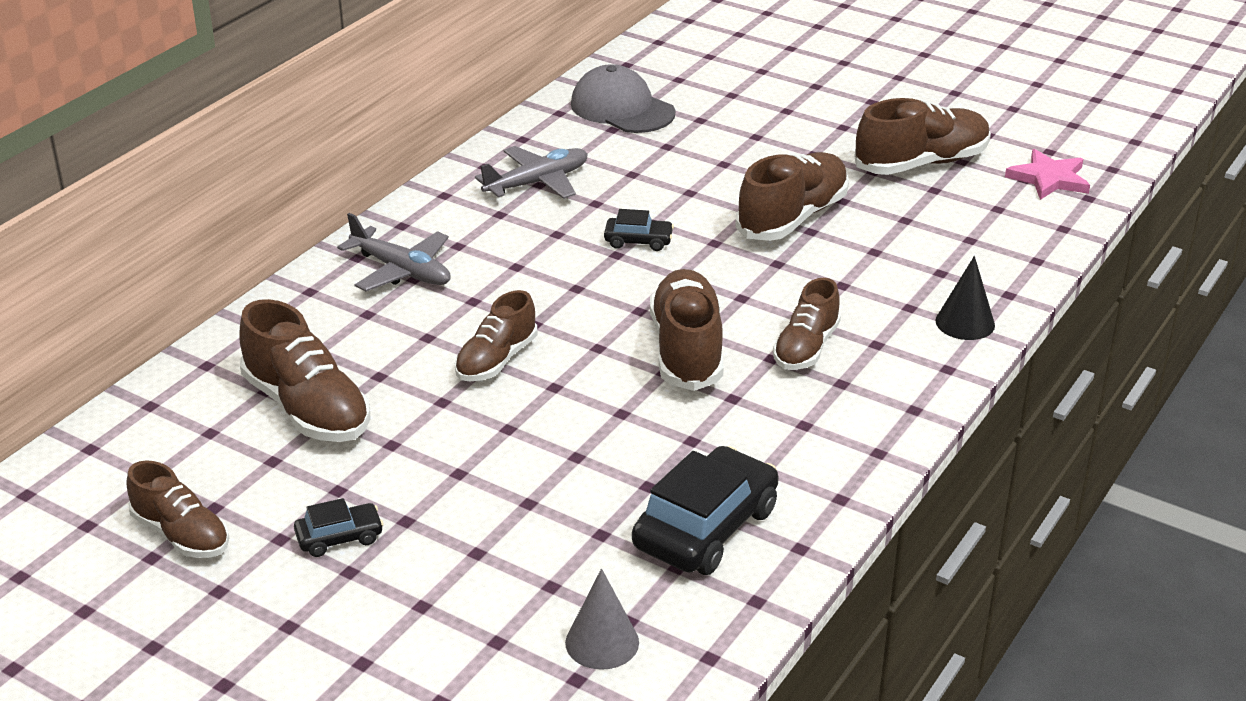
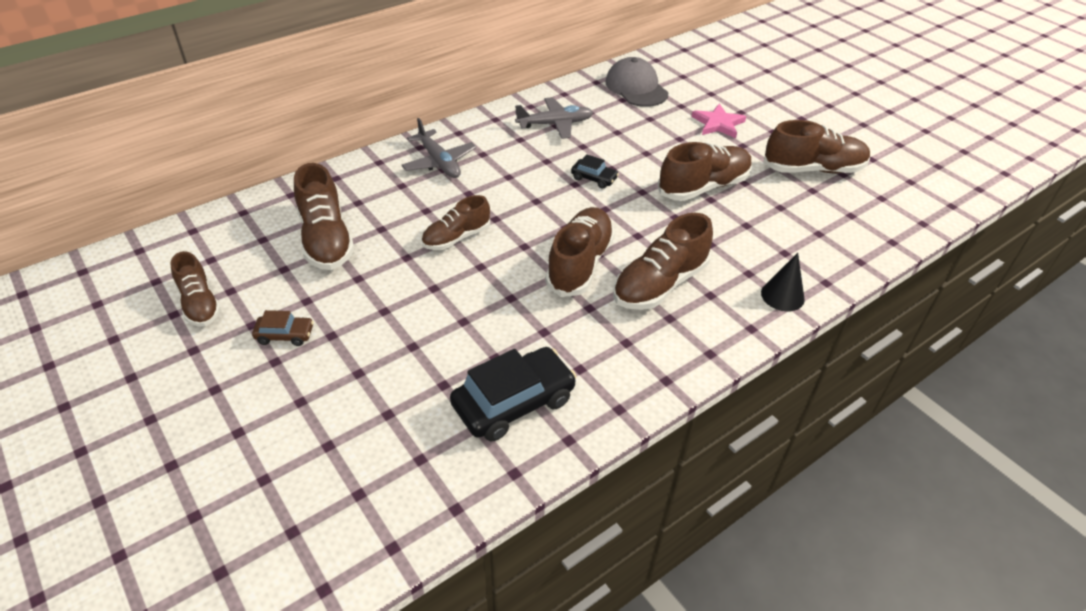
camera: 20 degrees right, 10 degrees up
(339, 537) = (285, 335): black car -> brown car
(602, 642) = (392, 470): grey cone -> none
(806, 348) = (659, 284): brown shoe -> brown shoe, size x1.55
(1049, 178) = (900, 202): pink star -> pink star (718, 124)

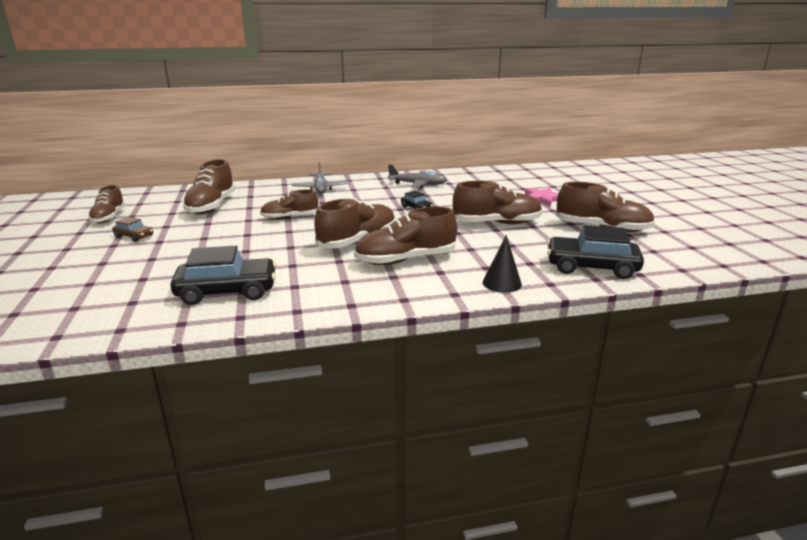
camera: 25 degrees right, 20 degrees down
(636, 87) = (496, 177): grey cap -> none
(845, 243) = (591, 267): none -> black car

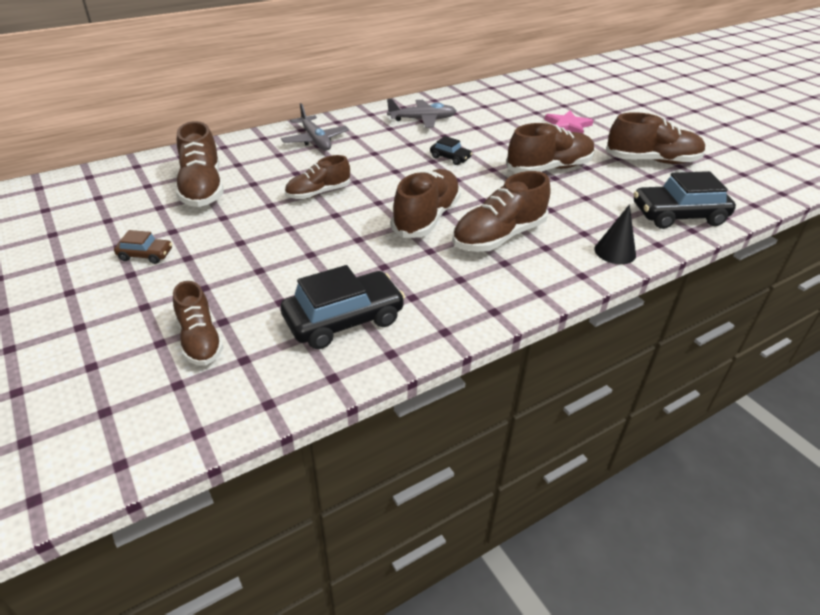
camera: 20 degrees left, 15 degrees up
(108, 217) = (77, 228): brown shoe -> brown shoe (200, 340)

